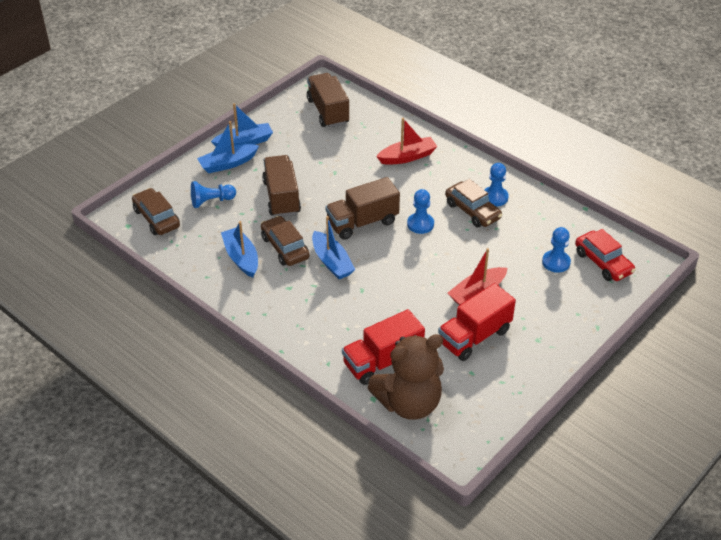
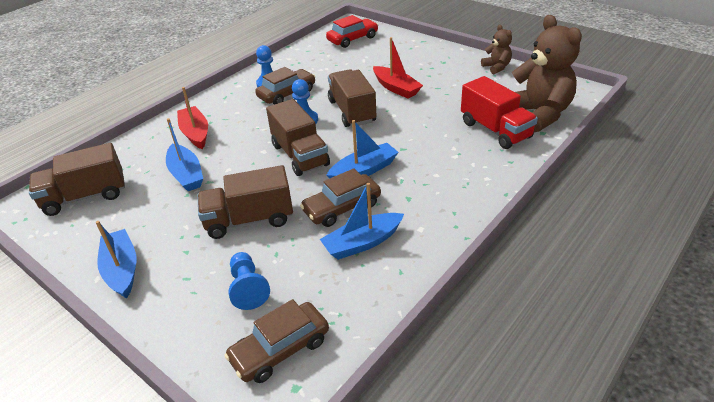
camera: 90 degrees left, 5 degrees down
(227, 164) = (166, 282): blue boat -> blue boat (186, 175)
(432, 257) = (352, 111): none -> brown truck
(474, 336) = (449, 87): red truck -> none
(520, 387) = (496, 67): none -> brown teddy bear
(556, 262) = (354, 56): blue pawn -> none

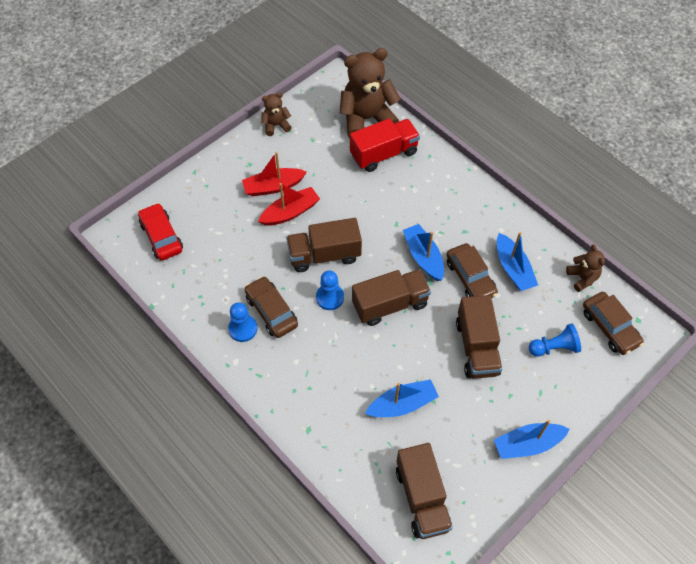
camera: 85 degrees left, 20 degrees up
(195, 133) = (329, 401): red boat -> red boat (273, 187)
(361, 315) = (582, 278): none -> brown teddy bear

